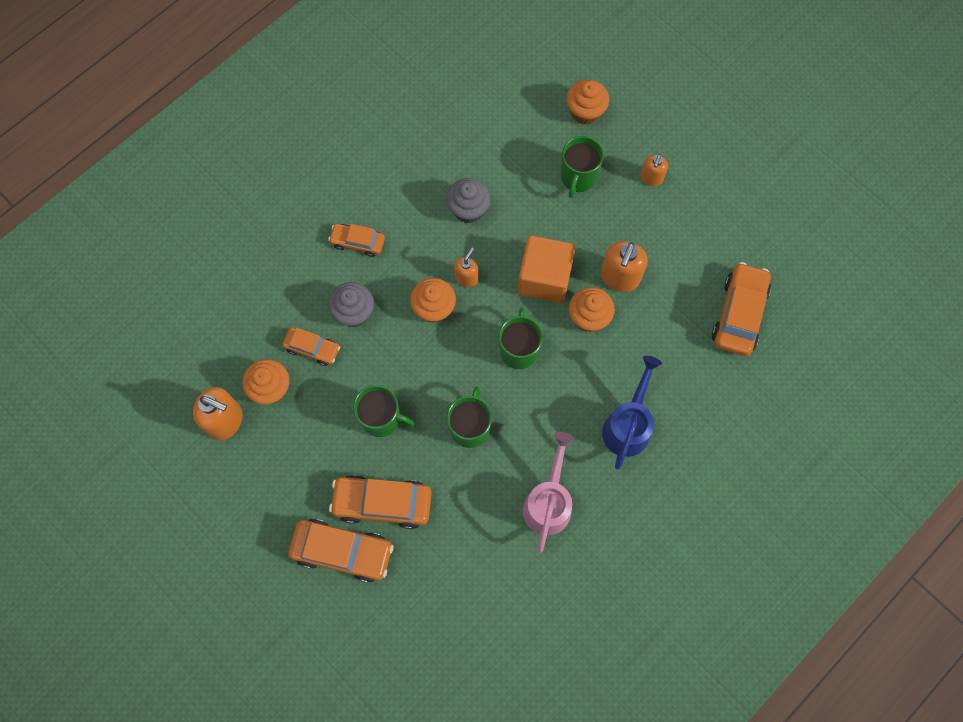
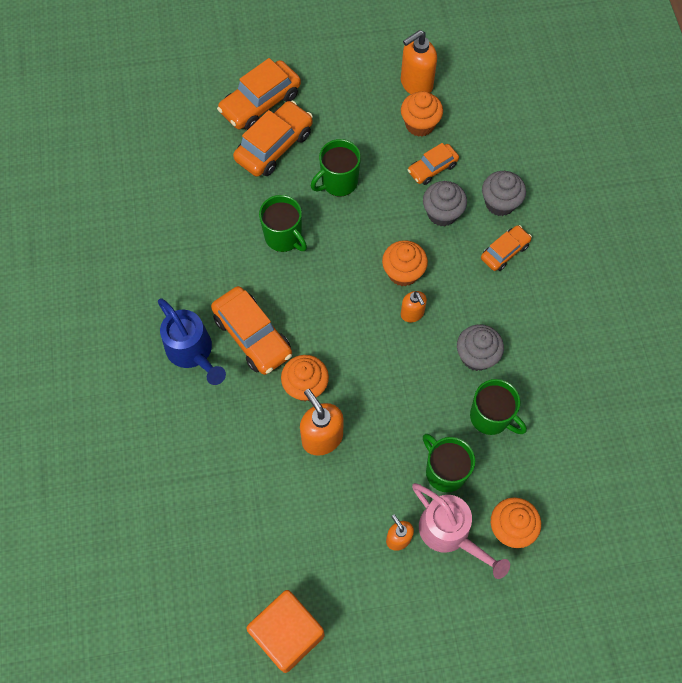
camera: 125 degrees right, 5 degrees down
(311, 273) = (500, 203): none -> grey cupcake
(518, 350) = (319, 313): green mug -> green mug (491, 417)
(544, 278) = (367, 375): orange cube -> orange cube (287, 634)
(548, 502) = (183, 254): pink watering can -> pink watering can (450, 533)
(738, 314) = (212, 516): orange car -> orange car (253, 336)

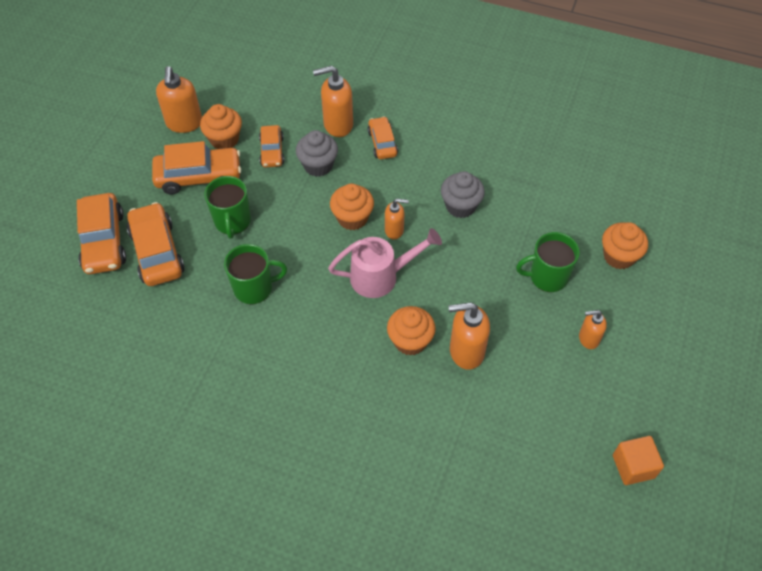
camera: 60 degrees left, 10 degrees down
(192, 352) = (317, 418): blue watering can -> none
(253, 336) = (334, 359): orange car -> orange car (199, 176)
(287, 634) = (633, 466): orange cube -> orange cube, size x0.63
(450, 533) = (603, 300): pink watering can -> pink watering can (381, 276)
(491, 417) = (519, 223): green mug -> none
(500, 203) = (337, 125): grey cupcake -> orange soap dispenser

